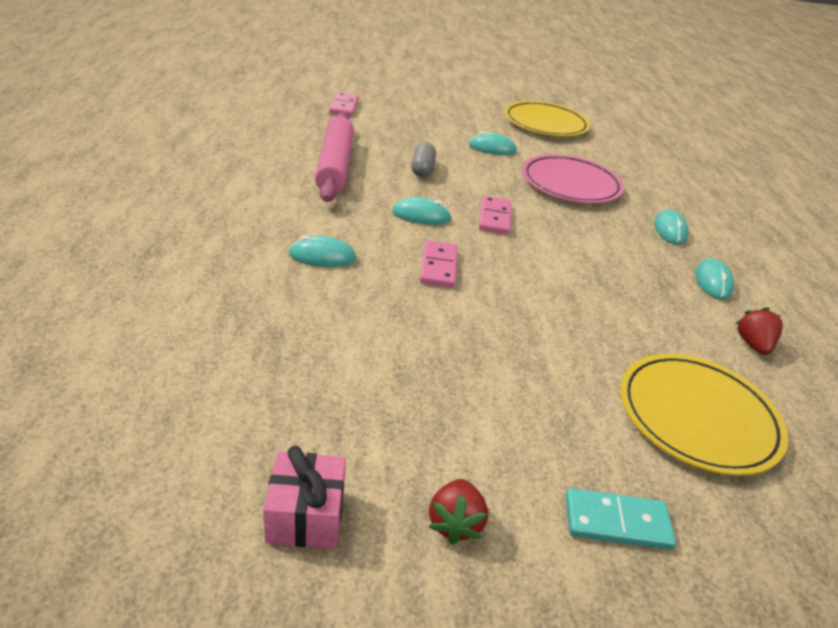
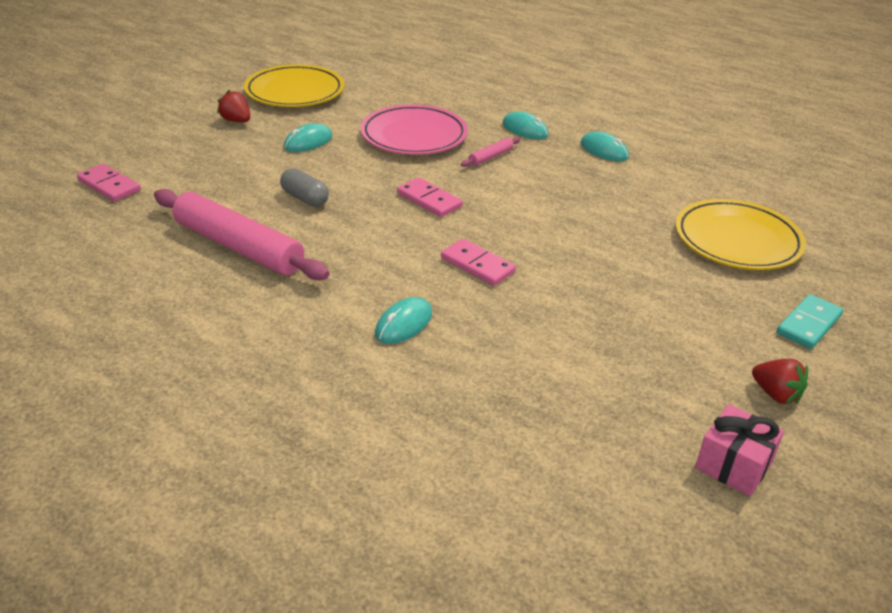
camera: 50 degrees left, 0 degrees up
(421, 215) = (387, 237): turquoise mouse -> none
(600, 226) = (490, 157): none -> pink rolling pin
(753, 345) = (683, 176): red strawberry -> red strawberry (236, 121)

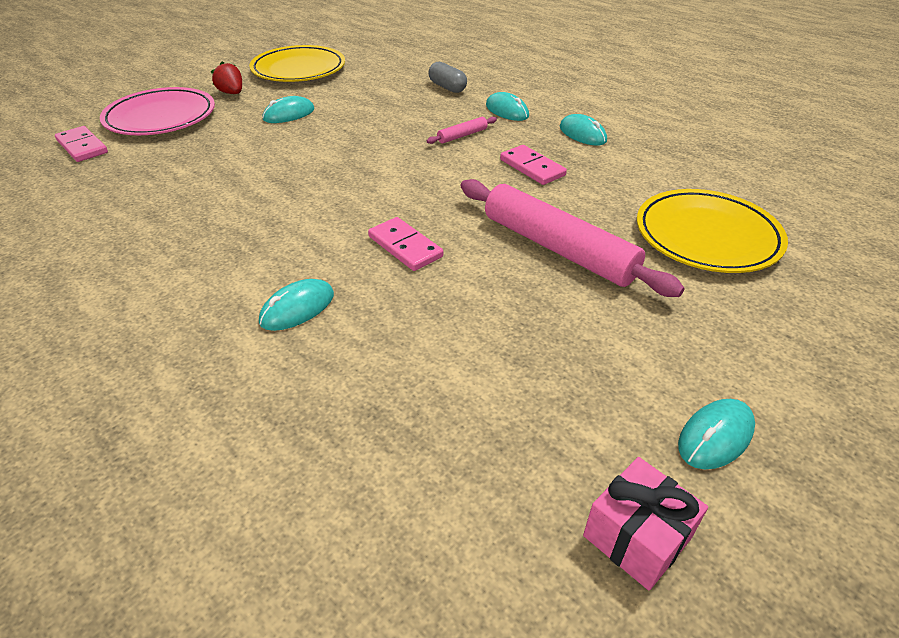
camera: 10 degrees right, 5 degrees up
(239, 247) = (169, 212): pink rolling pin -> pink rolling pin (558, 248)
(305, 198) = (259, 168): grey capsule -> grey capsule (447, 87)
(414, 136) = (393, 112): pink plate -> pink plate (161, 117)
(429, 200) = (382, 175): pink domino -> pink domino (532, 167)
(775, 394) = (715, 436): red strawberry -> turquoise mouse
(808, 324) = (775, 344): turquoise domino -> none

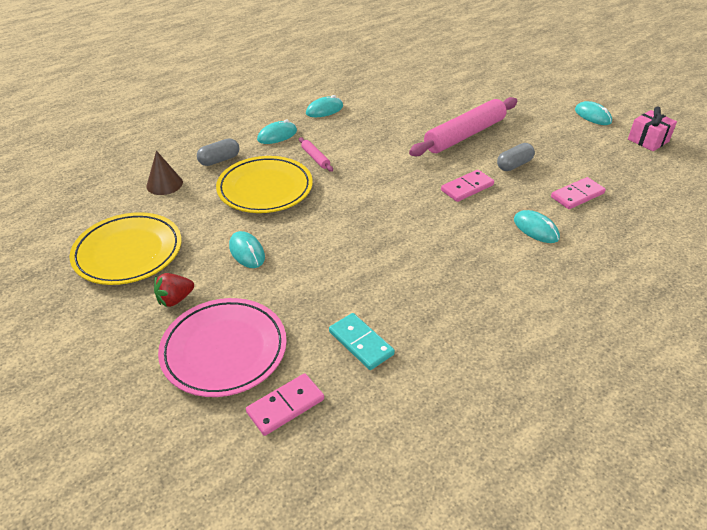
camera: 85 degrees left, 0 degrees up
(135, 176) = (361, 343): none -> turquoise domino
(401, 70) = (164, 184): none -> brown cone
(476, 297) = (514, 165): none -> grey capsule
(532, 167) = (370, 134): pink domino -> pink domino (577, 195)
(707, 236) = (450, 91): yellow plate -> yellow plate (265, 189)

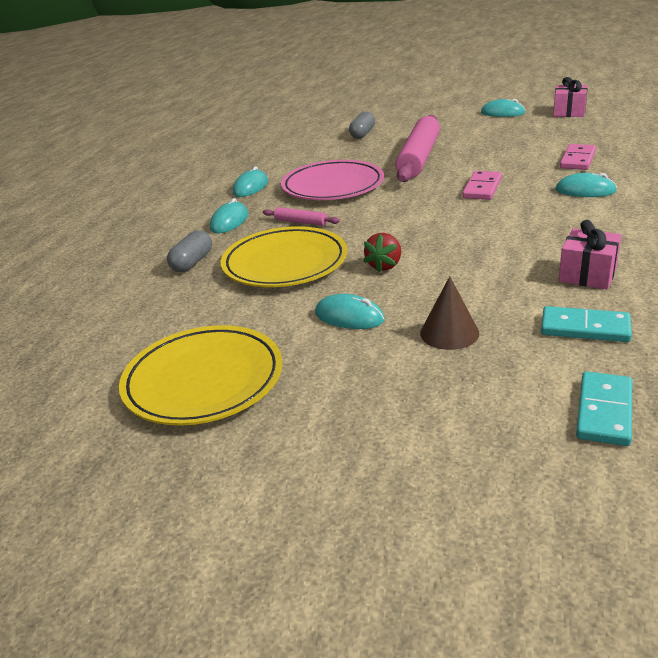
camera: 30 degrees left, 10 degrees down
(164, 184) = (154, 306): brown cone -> brown cone (449, 333)
(175, 299) = (333, 391): red strawberry -> red strawberry (384, 266)
(224, 350) = (463, 403): pink plate -> pink plate (333, 186)
(285, 406) = (604, 411): pink domino -> turquoise domino
(425, 303) = (587, 274): none -> pink gift
(514, 165) = (495, 160): grey capsule -> grey capsule (362, 134)

